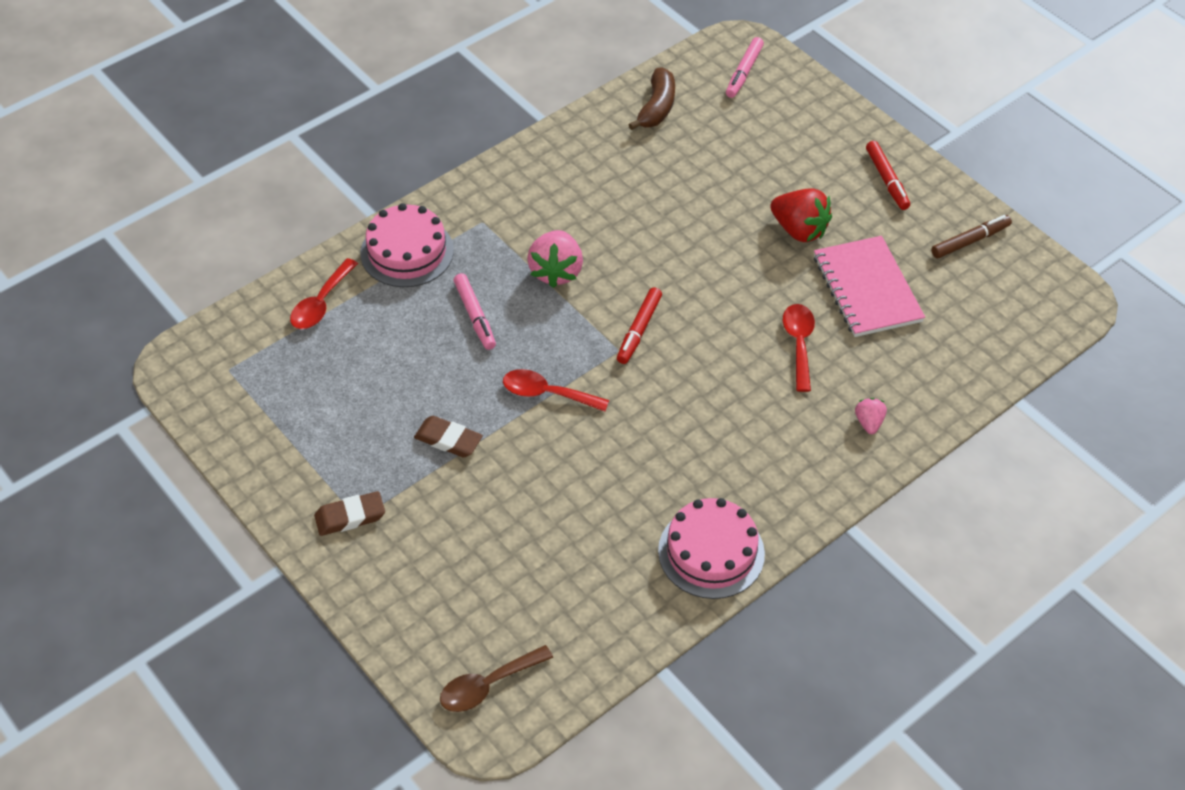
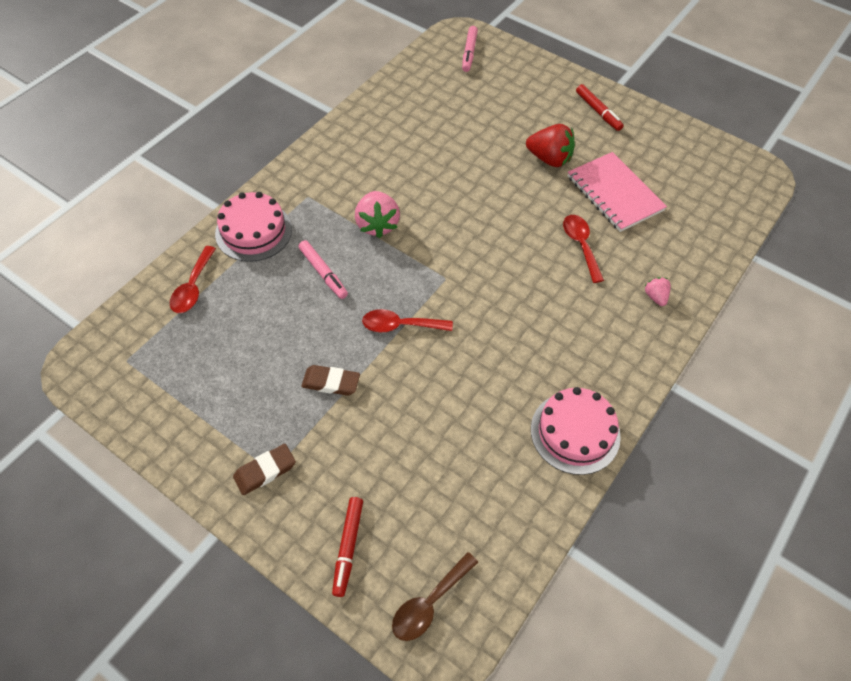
camera: 15 degrees left, 5 degrees up
(639, 330) = (456, 258): red marker -> red marker (348, 547)
(656, 107) = (414, 88): brown banana -> none
(970, 241) = (673, 145): brown marker -> none

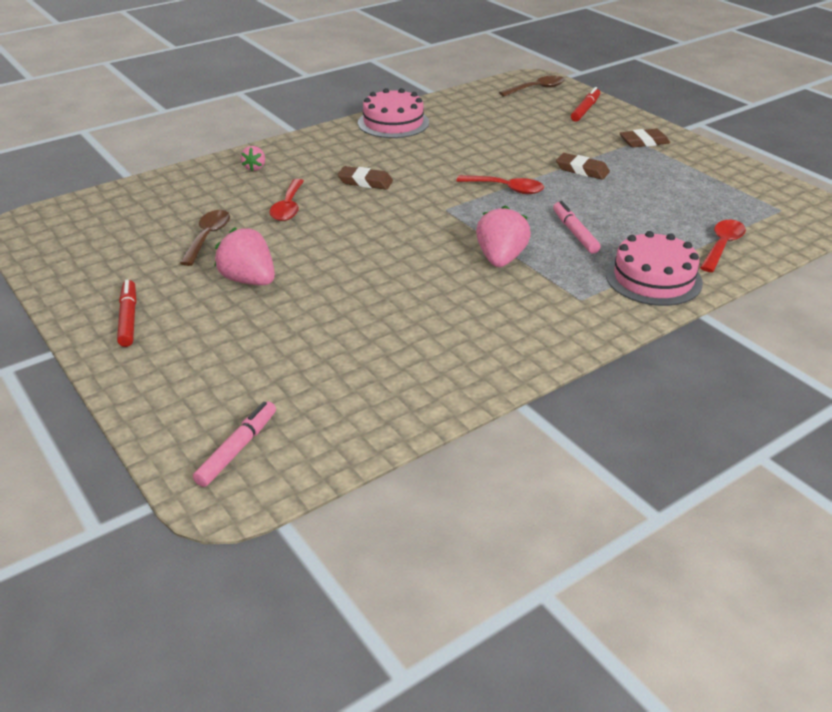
camera: 160 degrees left, 20 degrees down
(538, 301) = (365, 182): none -> brown eraser
(549, 159) = (249, 280): red strawberry -> pink strawberry
(614, 194) = (208, 237): pink notebook -> brown spoon

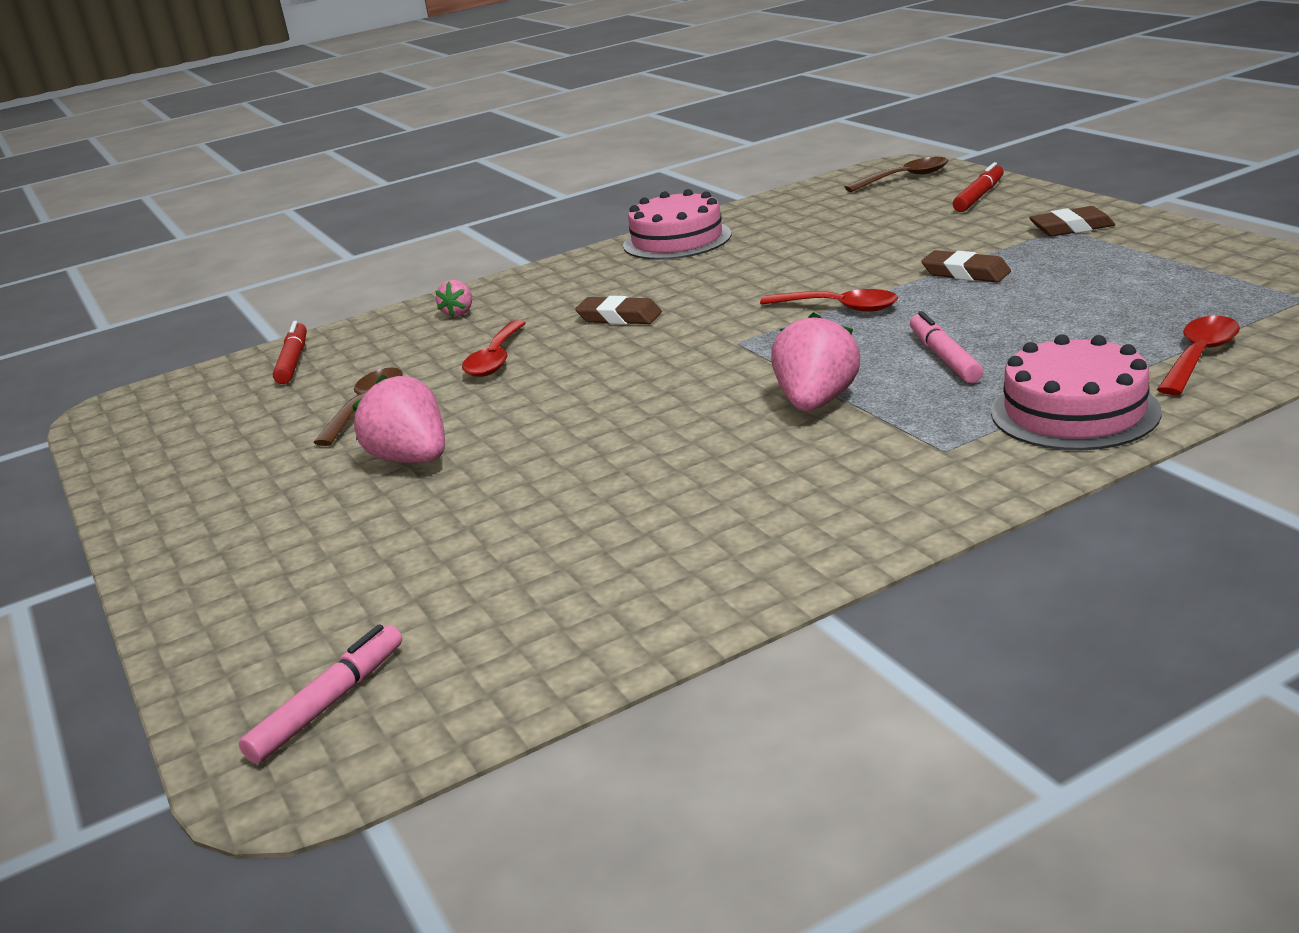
camera: 10 degrees right, 10 degrees down
(128, 318) = (217, 523): red marker -> red marker (293, 361)

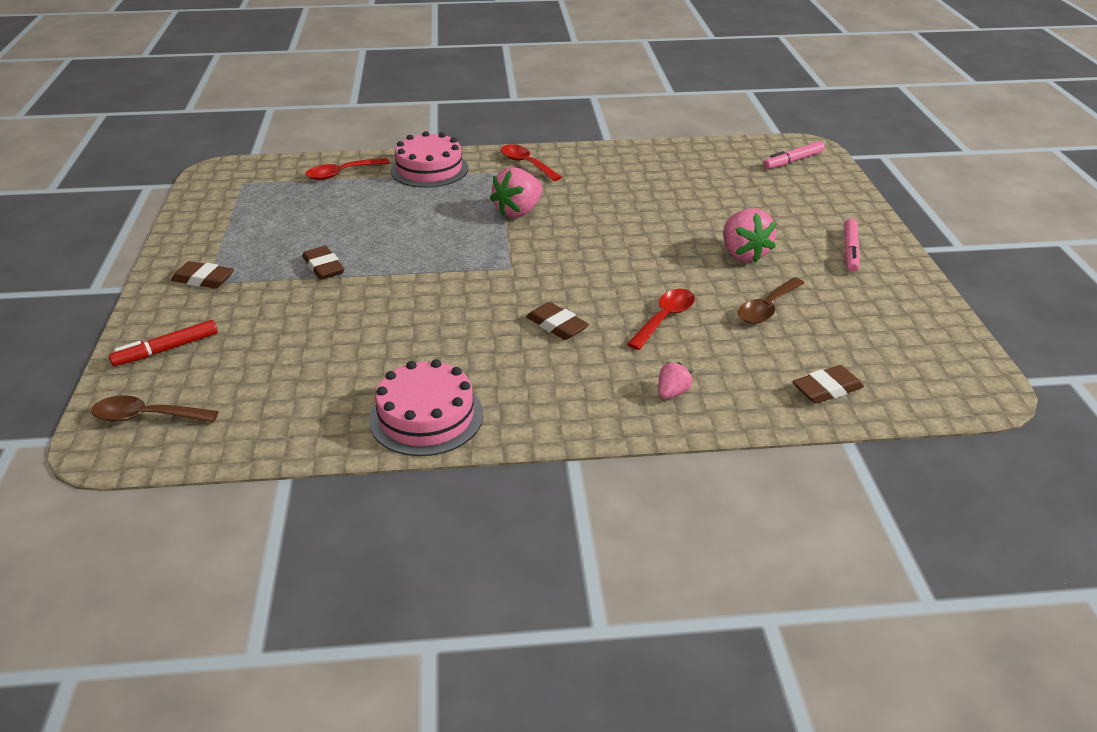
camera: 160 degrees left, 10 degrees up
(293, 361) = (827, 389): red marker -> brown eraser
(839, 308) = (426, 270): red spoon -> red spoon (526, 164)
(944, 357) = (431, 213): pink marker -> pink marker (850, 251)

